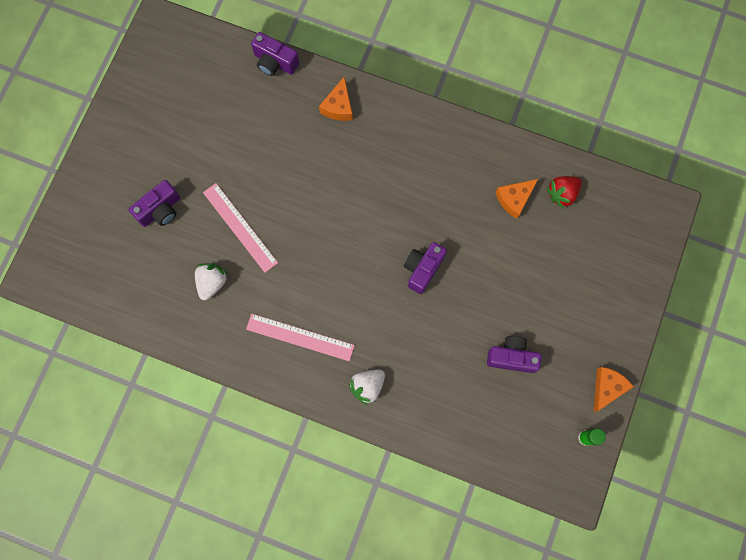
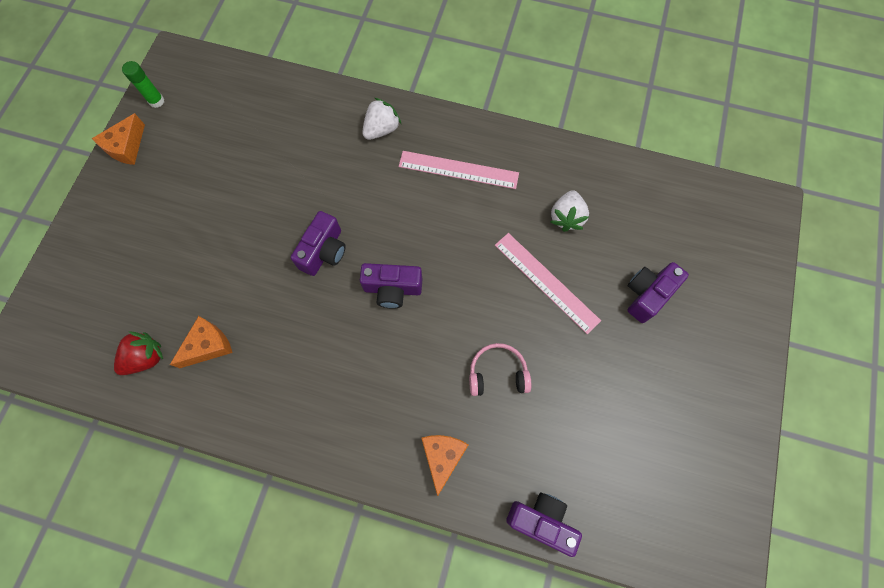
camera: 175 degrees right, 5 degrees down
(290, 160) = (497, 373): none -> pink headphones
(511, 357) = (226, 168): purple camera -> purple camera (392, 289)

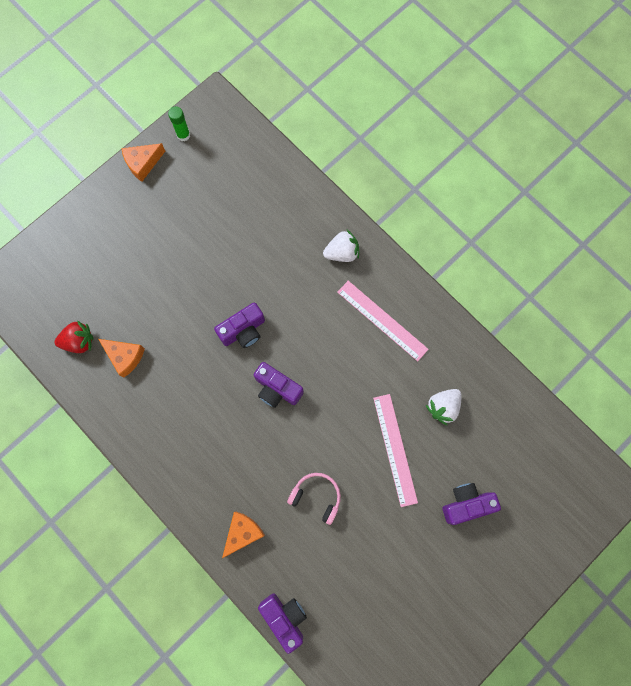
camera: 30 degrees right, 5 degrees up
(208, 345) = (125, 356): orange cheese -> orange cheese turned 45 degrees clockwise

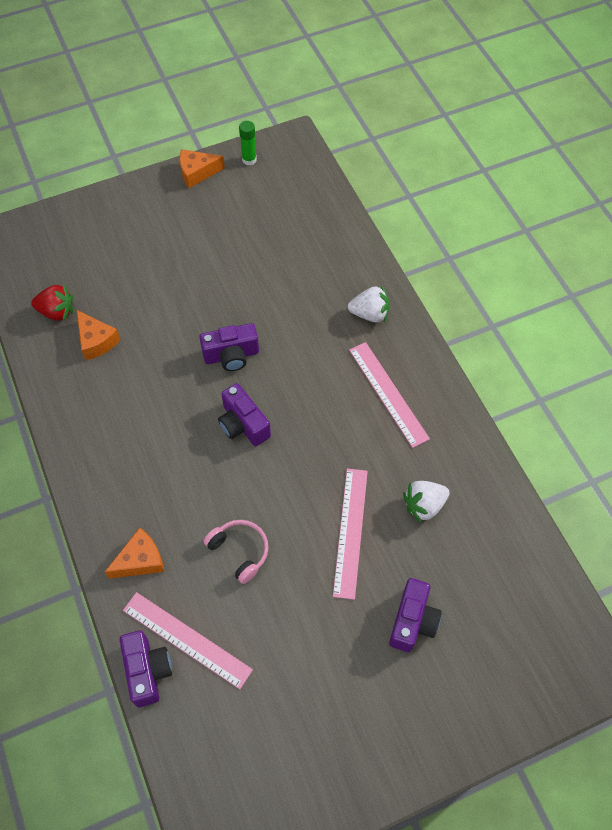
camera: 20 degrees right, 15 degrees down
(304, 582) = (187, 639): none -> pink ruler
(466, 504) = (412, 621): purple camera -> purple camera turned 105 degrees clockwise

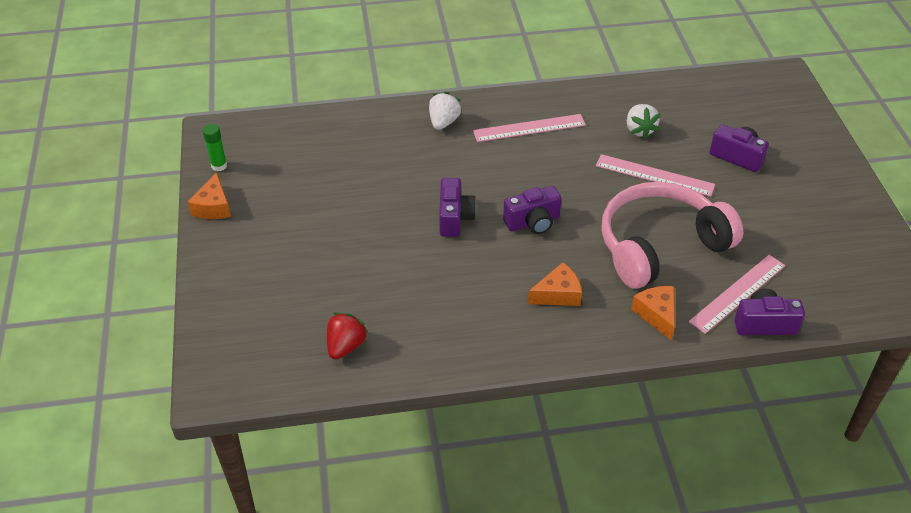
camera: 75 degrees left, 15 degrees down
(96, 341) = (398, 316): orange cheese -> orange cheese (558, 294)
(239, 551) = (660, 245): pink headphones -> pink headphones, size x2.31

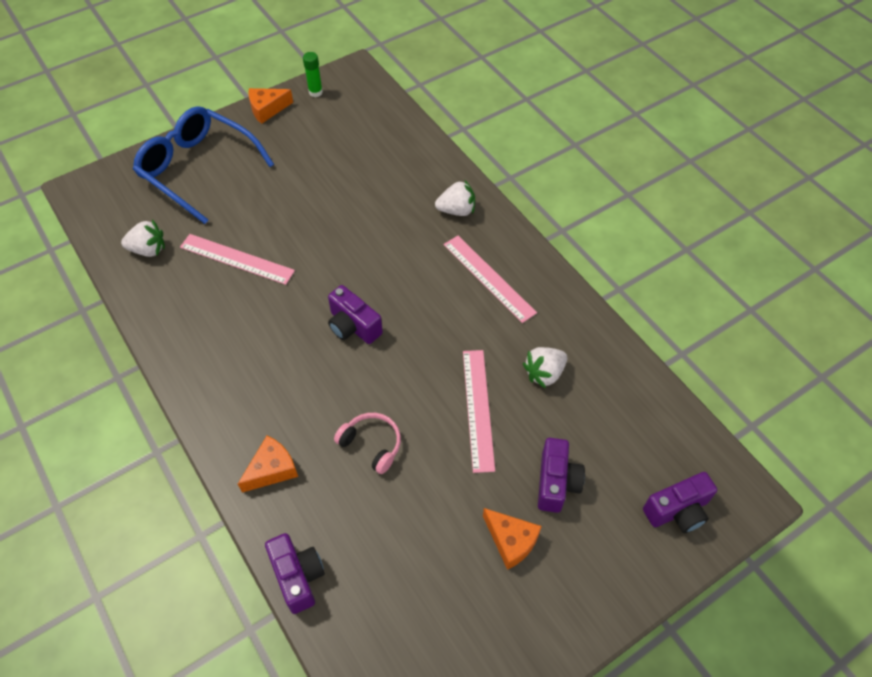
camera: 65 degrees right, 10 degrees up
(258, 280) = (198, 169): none -> blue glasses
(346, 346) = (148, 250): red strawberry -> white strawberry
(454, 218) = (330, 265): purple camera -> purple camera (677, 511)
(558, 294) = (266, 377): orange cheese -> orange cheese (511, 541)
(660, 245) = (371, 444): pink headphones -> pink headphones, size x0.43
(737, 293) = (333, 538): pink ruler -> pink ruler (237, 259)

